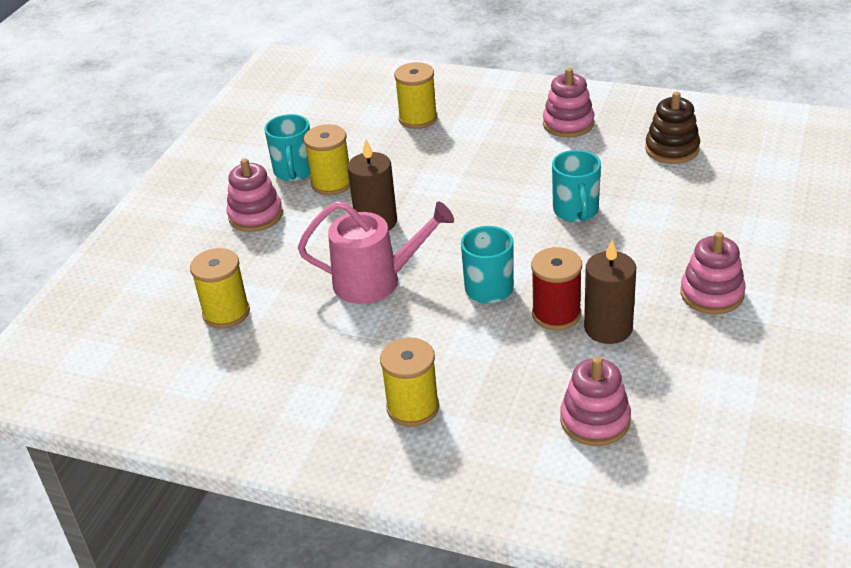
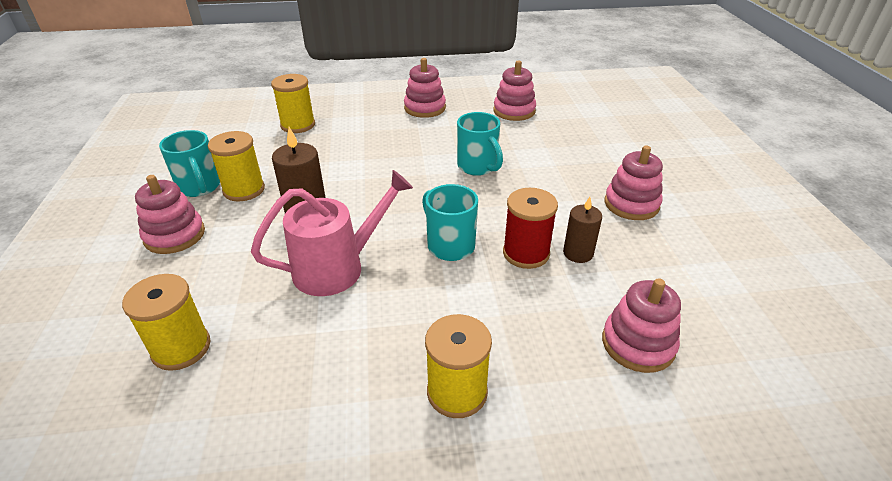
camera: 30 degrees left, 0 degrees up
(608, 328) = (578, 253): brown candle -> brown candle, size x0.66
(672, 149) = (514, 111): brown stacking toy -> pink stacking toy

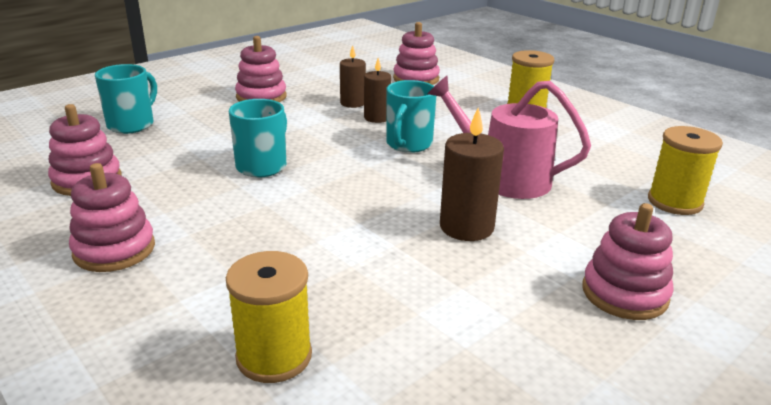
camera: 125 degrees left, 10 degrees down
(200, 187) = (542, 342): turquoise mug -> turquoise mug (132, 124)
(244, 190) = (492, 297): yellow spool -> none
(526, 253) = (377, 118): red spool -> brown candle

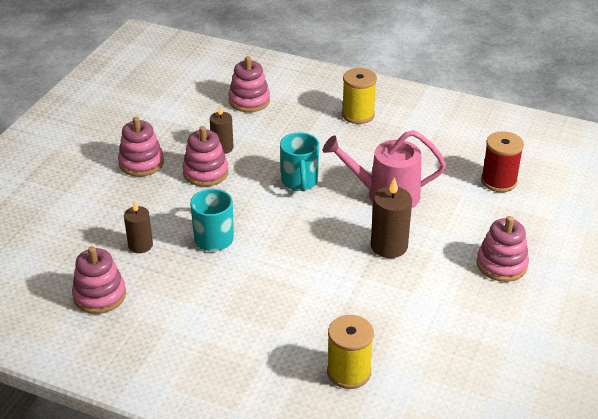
camera: 25 degrees left, 10 degrees up
(114, 250) = (187, 342): pink stacking toy -> pink stacking toy (205, 172)
(132, 124) = (68, 229): turquoise mug -> none
(377, 118) = (255, 159): brown candle -> brown candle (140, 245)
(674, 202) = (498, 181): yellow spool -> red spool

